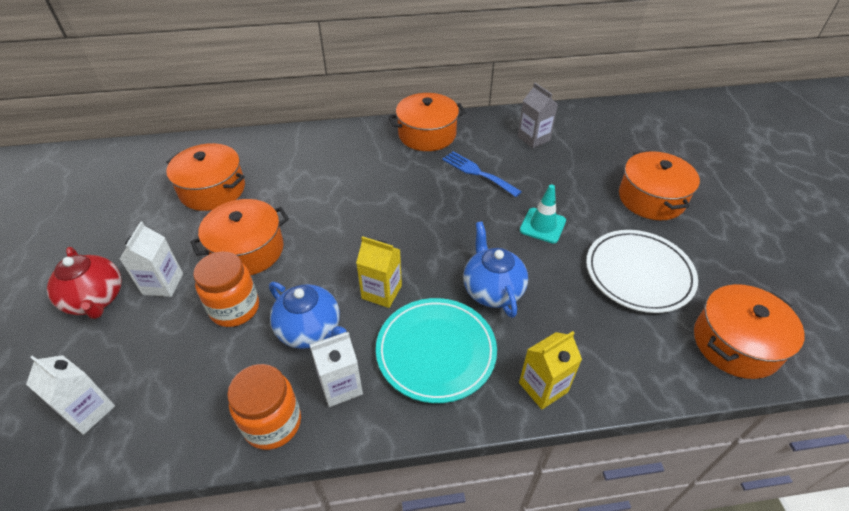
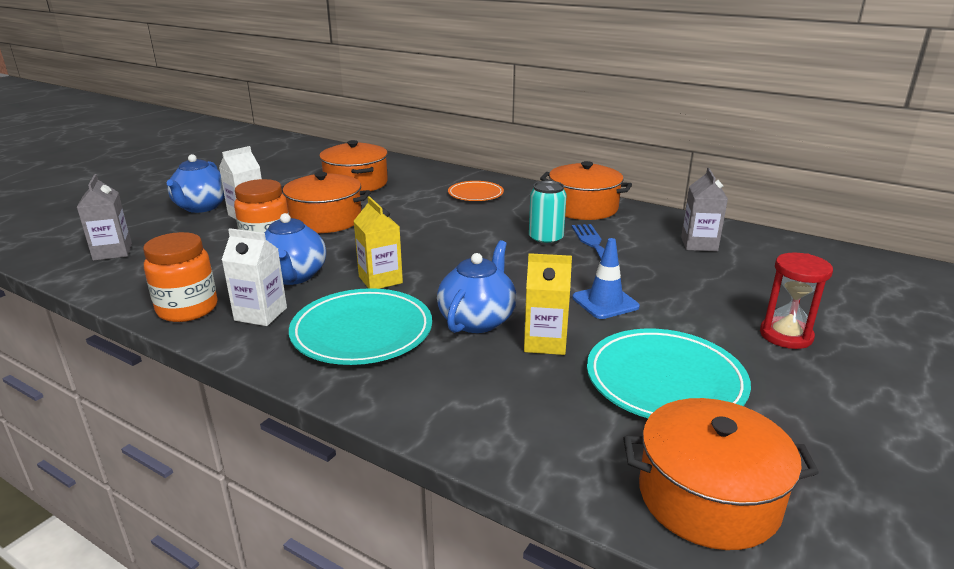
camera: 40 degrees right, 20 degrees down
(88, 411) = (112, 252): white carton -> grey carton
(96, 300) = (201, 207): red teapot -> blue teapot
(333, 155) = (475, 194): none -> orange plate
(441, 183) = (545, 239): none -> turquoise can
(542, 225) = (605, 302): turquoise traffic cone -> blue traffic cone
(543, 387) = (414, 402): yellow carton -> yellow carton (545, 342)
(638, 273) = (665, 381): white plate -> turquoise plate
(651, 198) = (786, 335): orange pot -> red hourglass

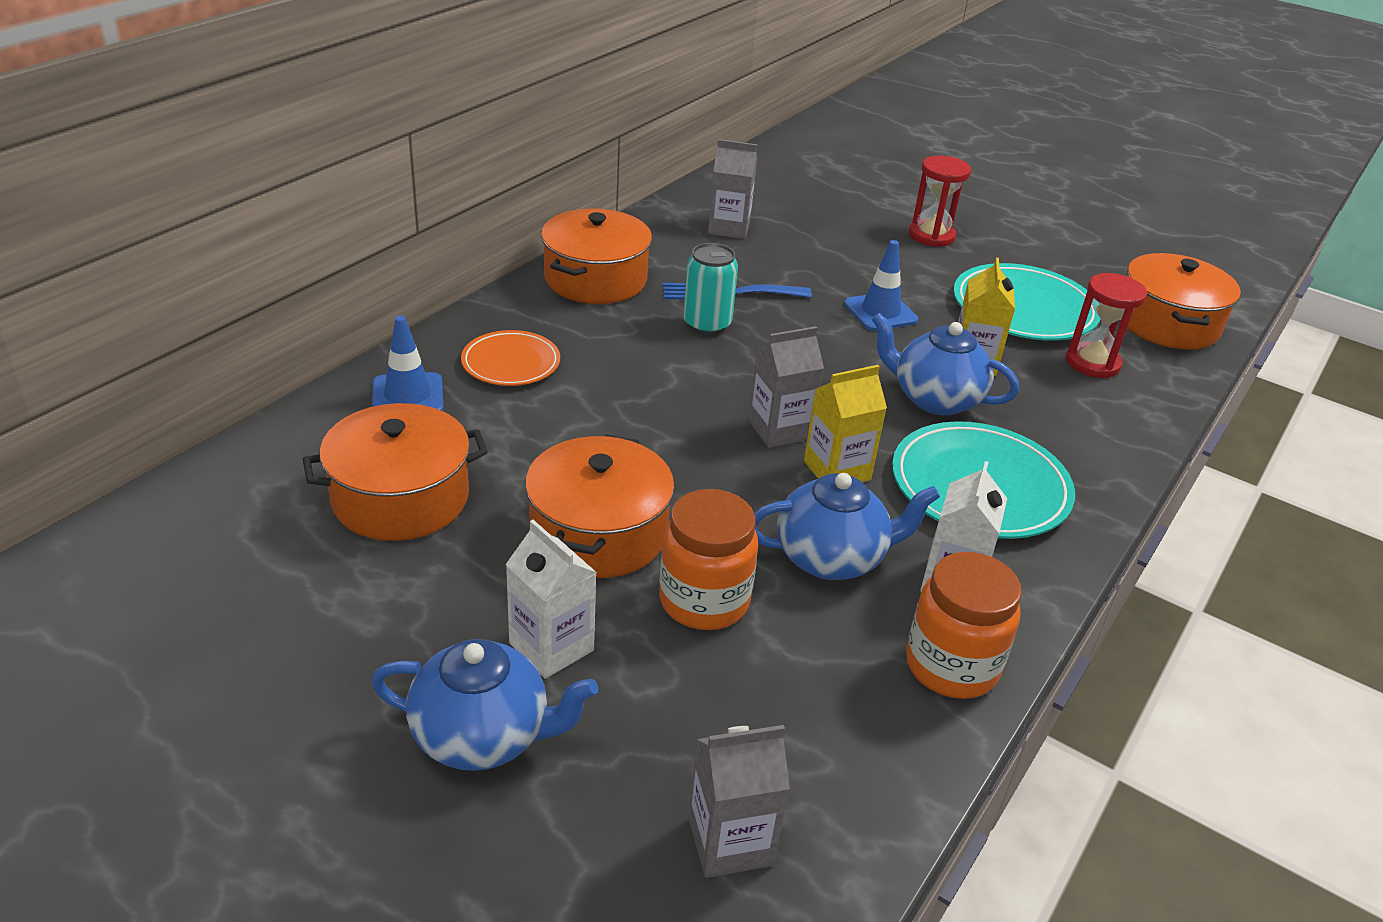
camera: 90 degrees left, 10 degrees up
(424, 262) = (779, 430): none -> grey carton
(437, 178) = (408, 396): none -> blue traffic cone
(574, 415) = (1092, 363): none -> red hourglass

